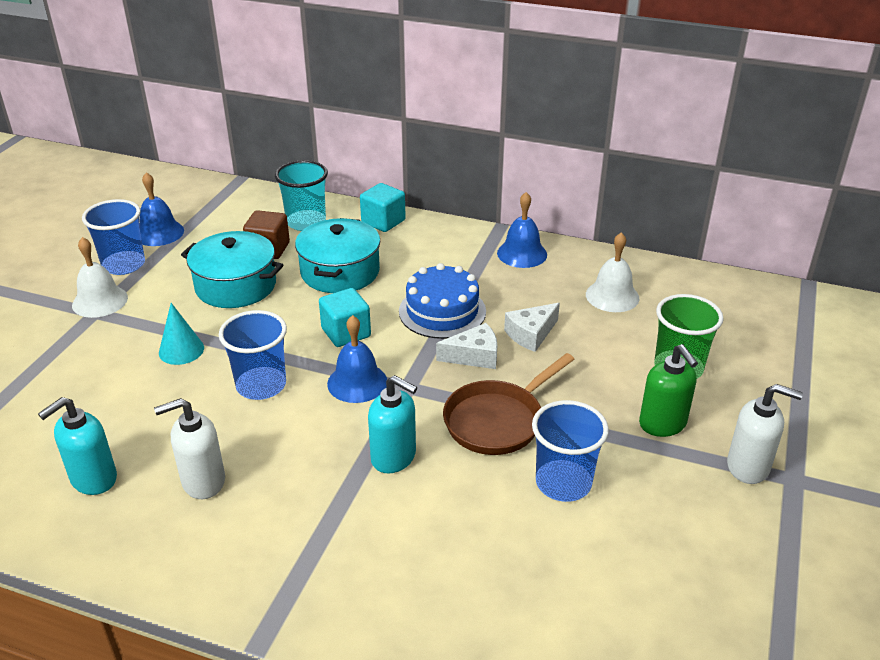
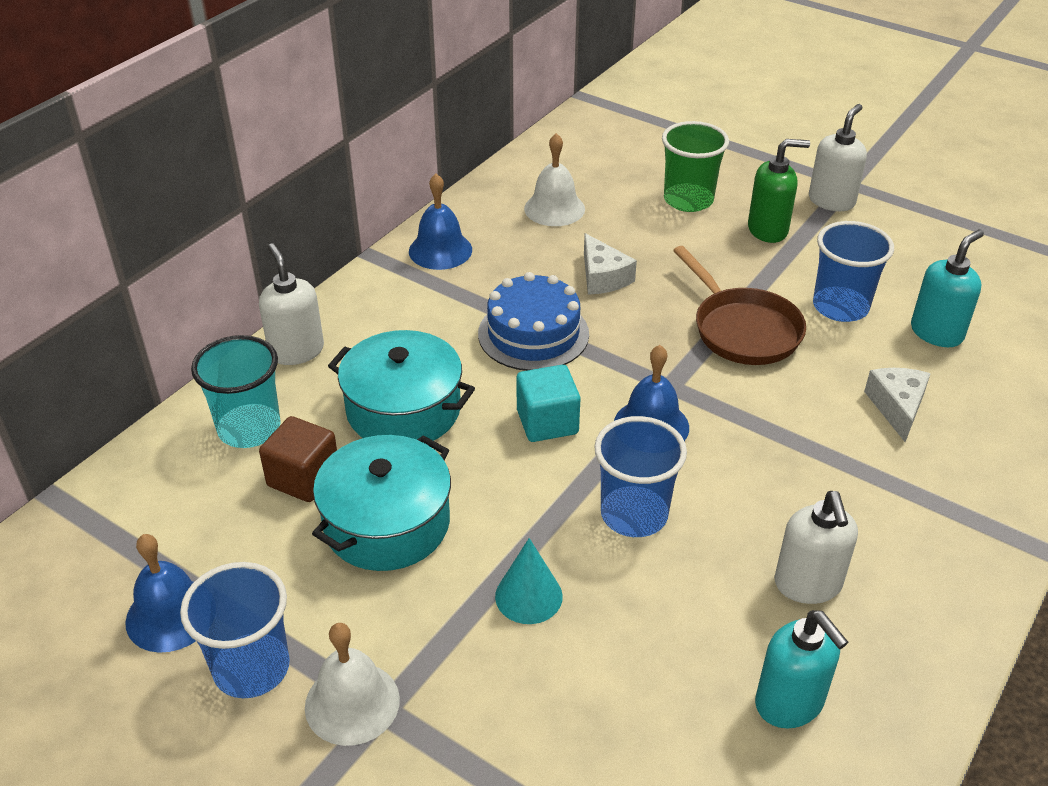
camera: 75 degrees left, 5 degrees up
(383, 221) = (296, 351): turquoise cube -> white soap dispenser
(394, 457) = (788, 414): turquoise soap dispenser -> turquoise soap dispenser (936, 333)
(474, 356) = (629, 325): white cheese -> white cheese (897, 407)

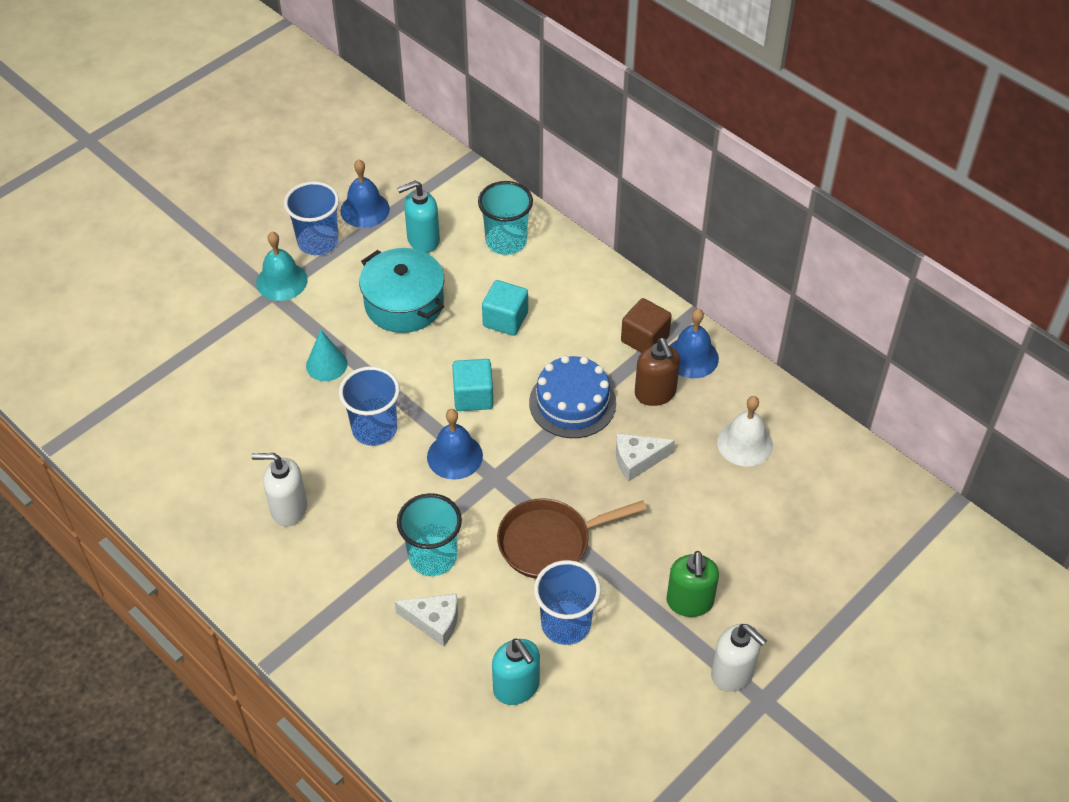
camera: 100 degrees right, 10 degrees up
(296, 351) = (580, 266): white soap dispenser -> none
(303, 478) = (454, 266): brown cube -> brown cube (645, 339)
(352, 703) = (281, 281): white bell -> turquoise bell
(403, 410) = (505, 319): turquoise pot -> turquoise cube
(501, 272) = (655, 393): none -> brown soap dispenser
(688, 200) = (747, 549): green cup -> none
(789, 703) = (210, 474): turquoise soap dispenser -> turquoise soap dispenser (423, 240)
(810, 422) = (433, 557): none -> turquoise cup

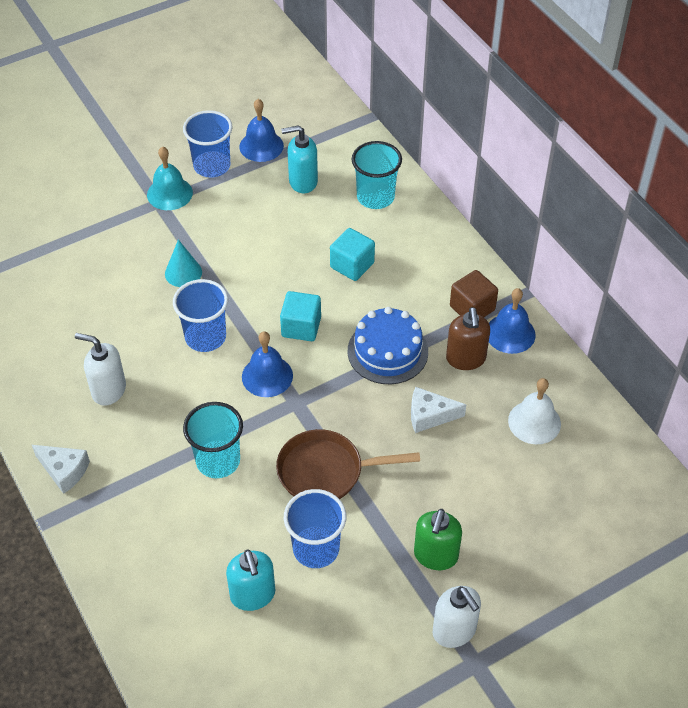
camera: 15 degrees right, 0 degrees up
(404, 304) = (268, 234): turquoise pot -> none
(434, 621) = (200, 518): white cheese -> white cheese (64, 471)

